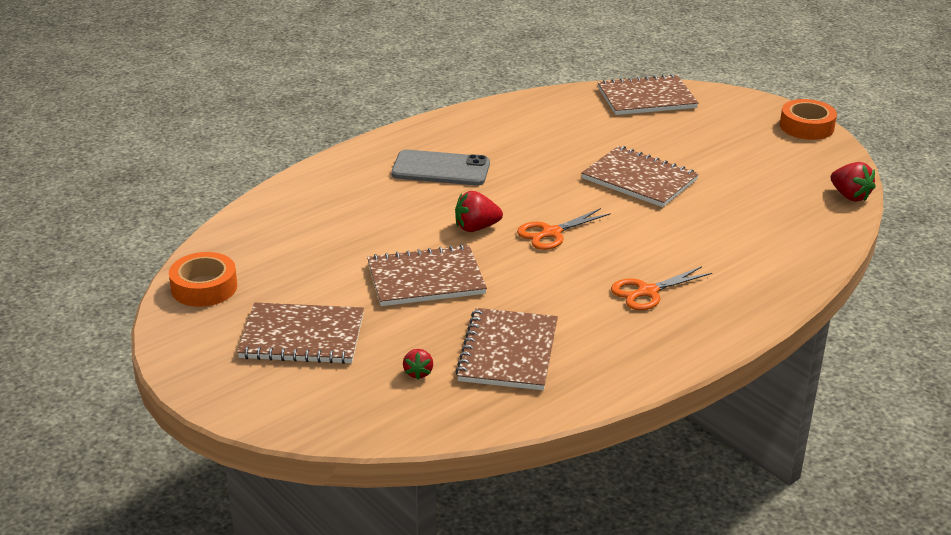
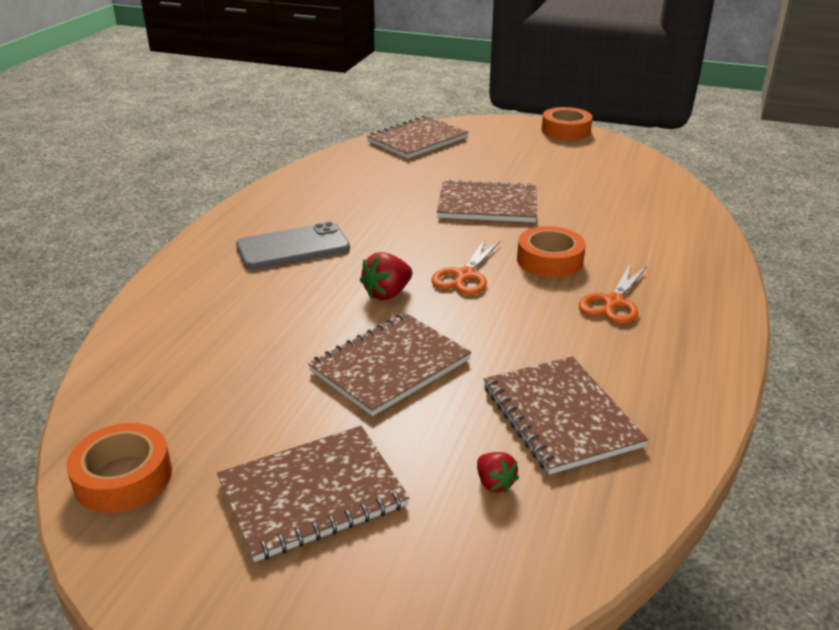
camera: 30 degrees left, 0 degrees up
(636, 243) = (549, 260): none -> orange tape
(850, 196) = (662, 172): red strawberry -> none

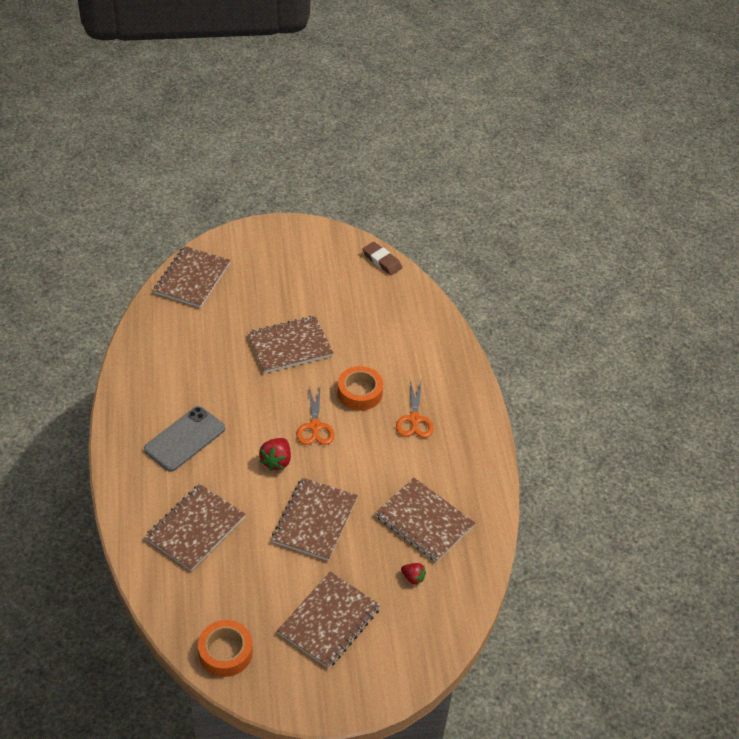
camera: 30 degrees left, 15 degrees up
(224, 327) = (195, 528): none -> brown notebook
(566, 131) = (300, 230): orange tape -> none
(652, 166) = (382, 261): none -> brown eraser

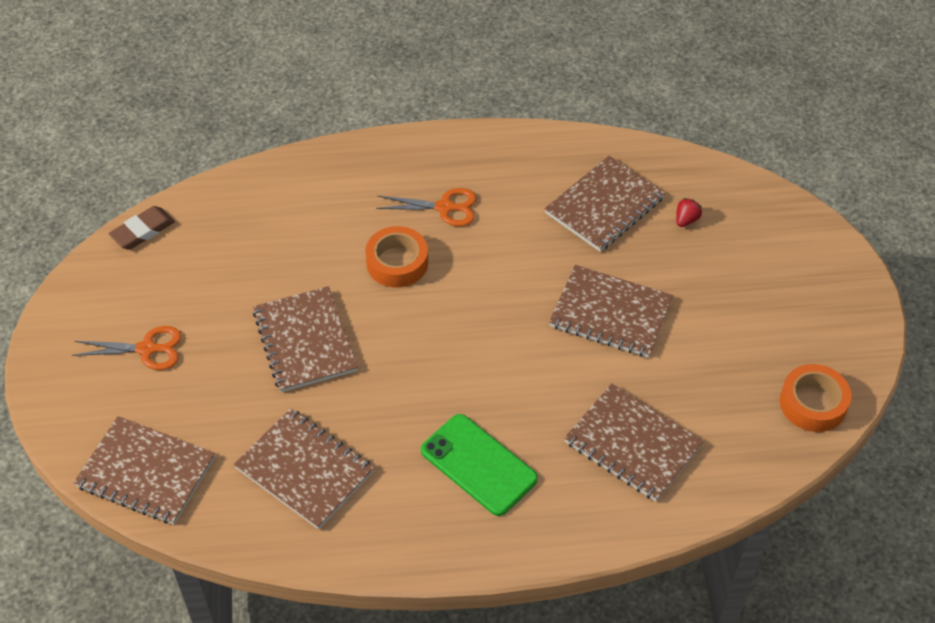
camera: 85 degrees left, 5 degrees up
(184, 439) = (478, 465): grey phone -> green phone
(276, 461) = (516, 355): red strawberry -> none
(315, 426) = (456, 312): orange scissors -> orange scissors (147, 349)
(329, 621) = (755, 300): brown notebook -> brown notebook (305, 470)

